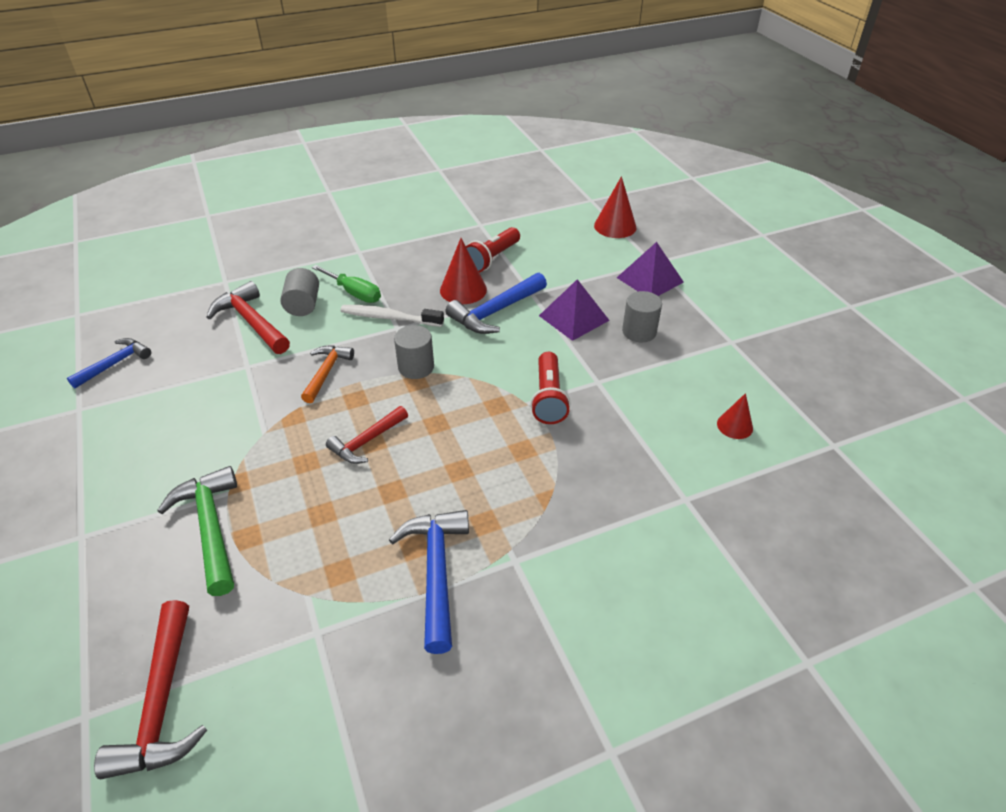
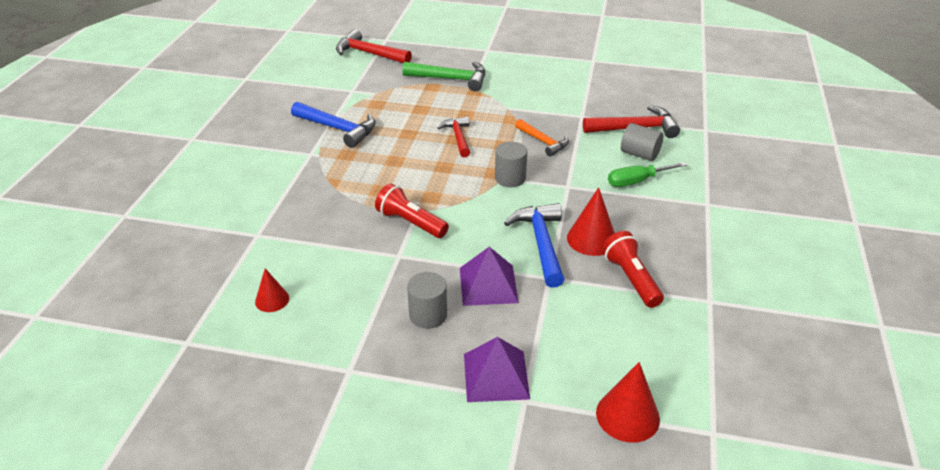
camera: 125 degrees right, 5 degrees down
(115, 364) = (630, 76): blue hammer -> none
(389, 317) = (585, 187): white toothbrush -> none

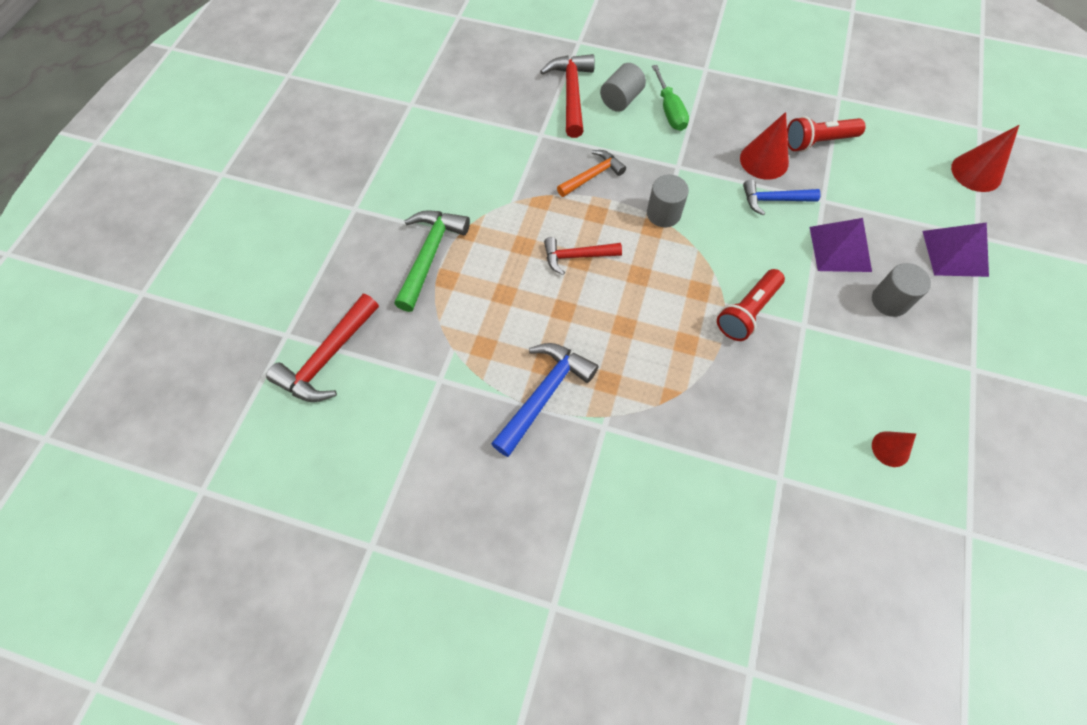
camera: 85 degrees left, 25 degrees up
(541, 243) = (773, 200): blue hammer -> blue hammer, size x0.66

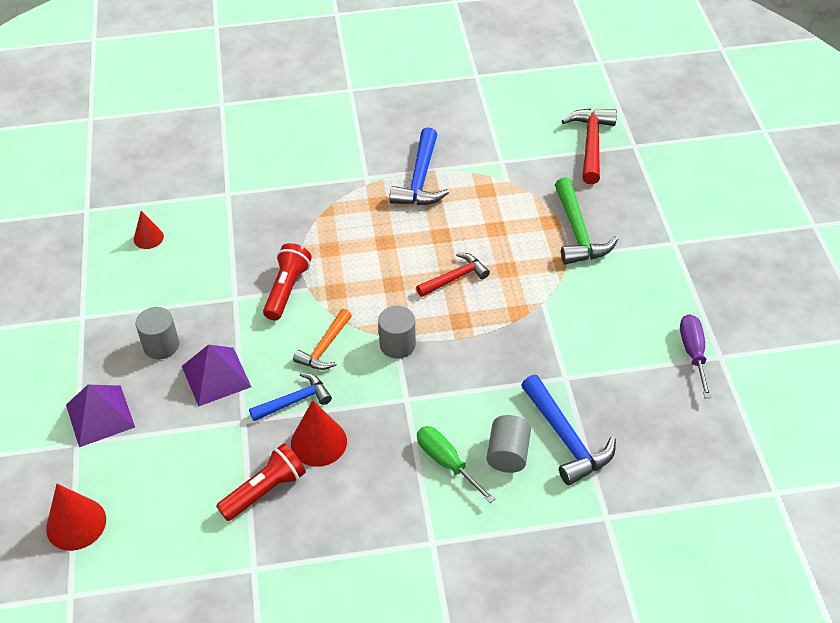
camera: 155 degrees right, 15 degrees down
(428, 114) = (693, 353): none -> purple screwdriver
(571, 94) = (566, 439): red hammer -> blue hammer
(592, 175) = (485, 355): orange hammer -> orange hammer (325, 348)

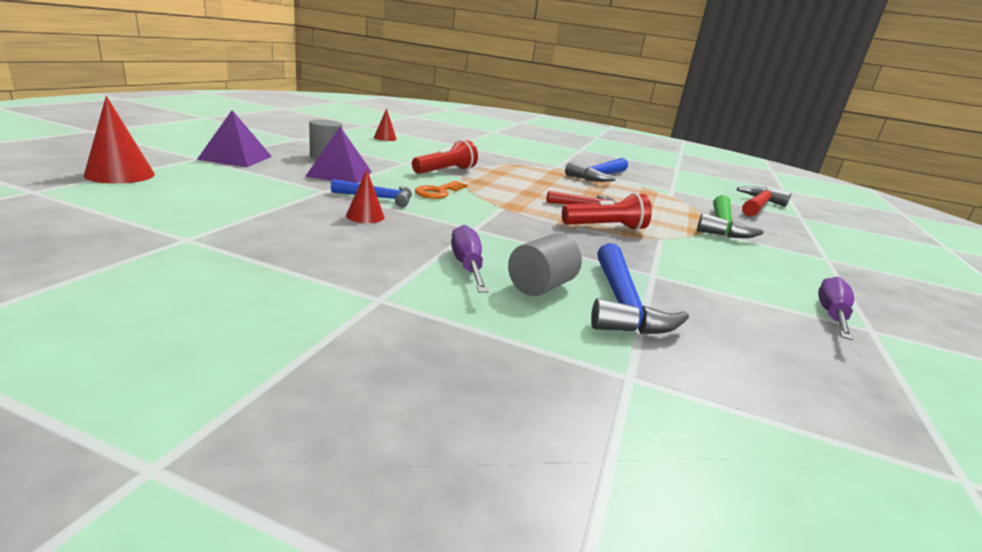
camera: 25 degrees right, 25 degrees down
(265, 491) = (279, 215): red flashlight -> red flashlight (606, 227)
(318, 442) = (365, 216): red cone -> red cone, size x0.62
(325, 348) = (438, 192): orange hammer -> orange key
(397, 344) = (500, 209): grey cylinder -> none
(446, 462) = (467, 266): green screwdriver -> purple screwdriver

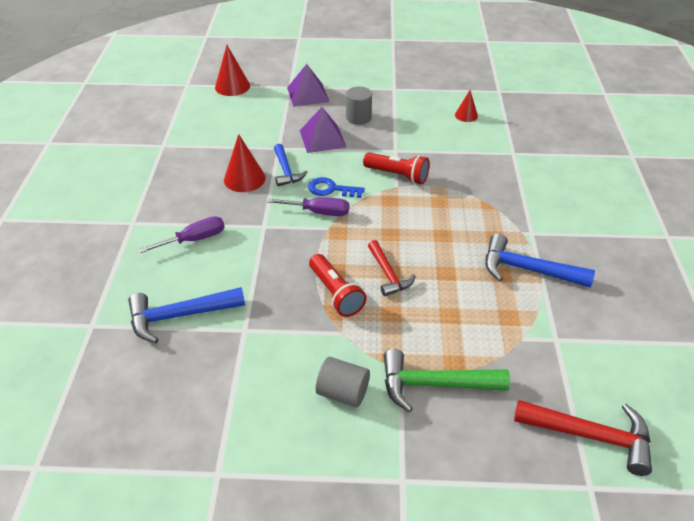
camera: 75 degrees right, 20 degrees up
(365, 216) = (244, 179): red cone -> red cone, size x1.62
(438, 192) = (331, 189): orange key -> blue key
(540, 286) = (183, 275): grey cylinder -> grey cylinder (343, 392)
(831, 315) = (232, 448): purple screwdriver -> purple screwdriver (319, 212)

